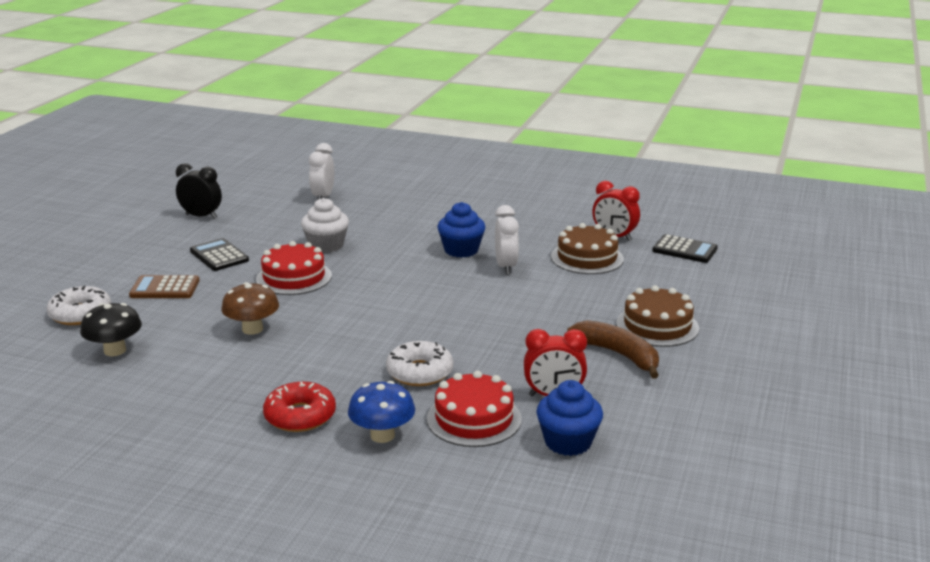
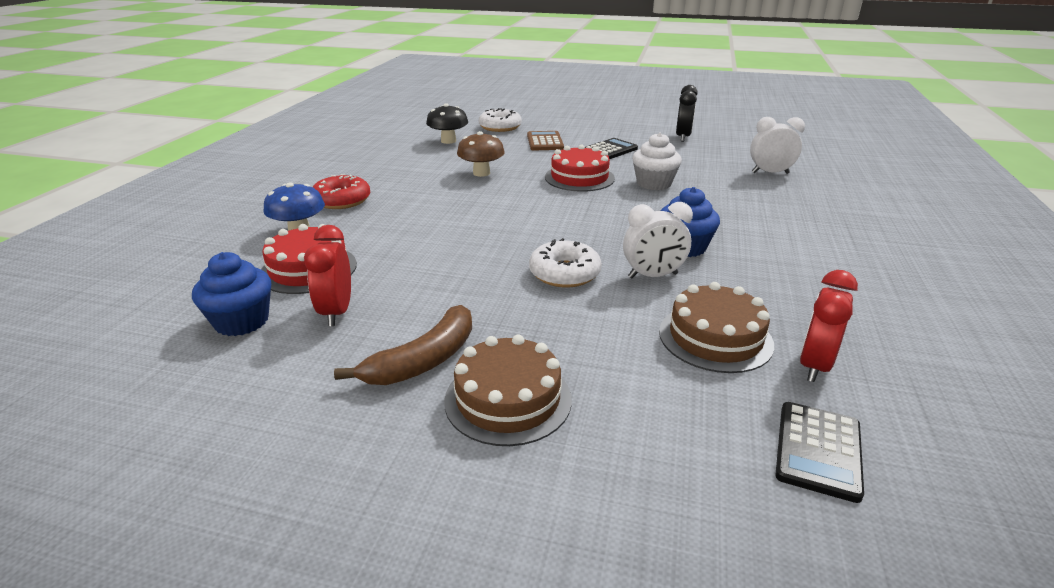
camera: 85 degrees right, 5 degrees up
(419, 372) = (400, 240): white donut -> white donut (564, 273)

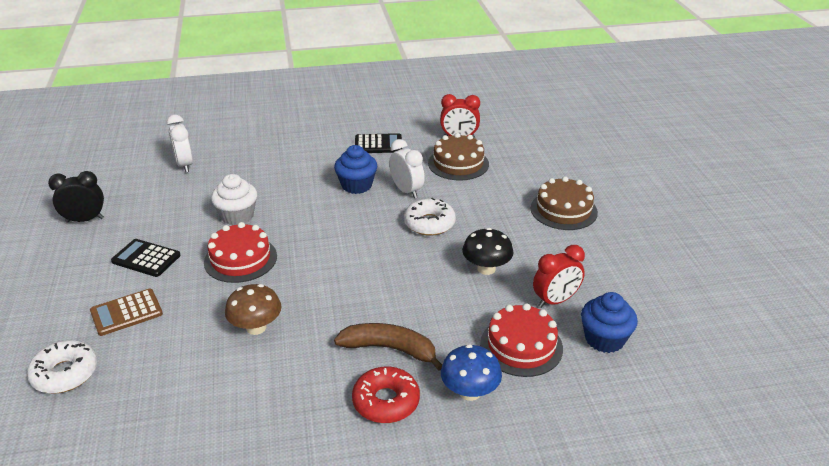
camera: 115 degrees left, 5 degrees up
(424, 360) = (563, 245): brown banana -> brown banana (390, 349)
(448, 141) = (144, 402): black mushroom -> black mushroom (486, 269)
(818, 450) = (518, 135): black calculator -> black calculator (378, 144)

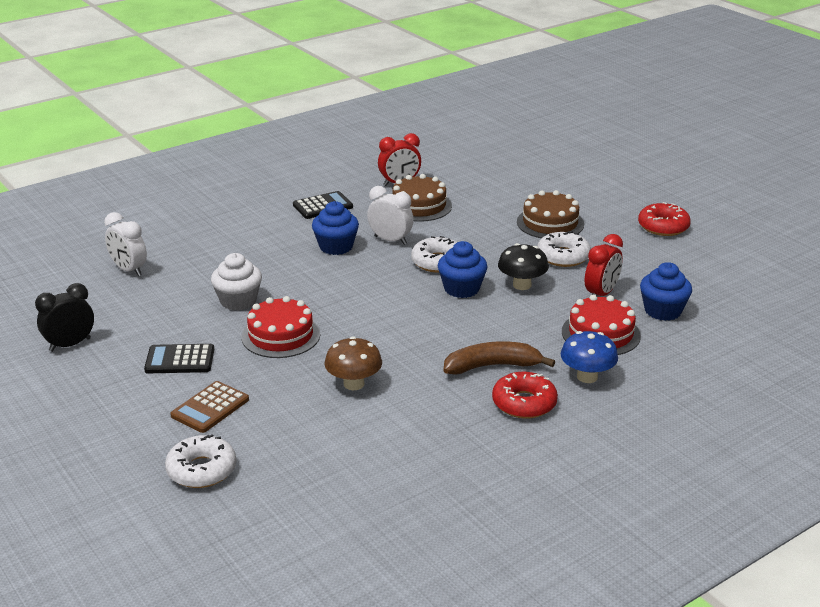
camera: 25 degrees left, 5 degrees down
(428, 257) = (461, 289): none -> blue cupcake
(549, 249) = (563, 256): none -> white donut
(674, 243) = (663, 227): none -> red donut

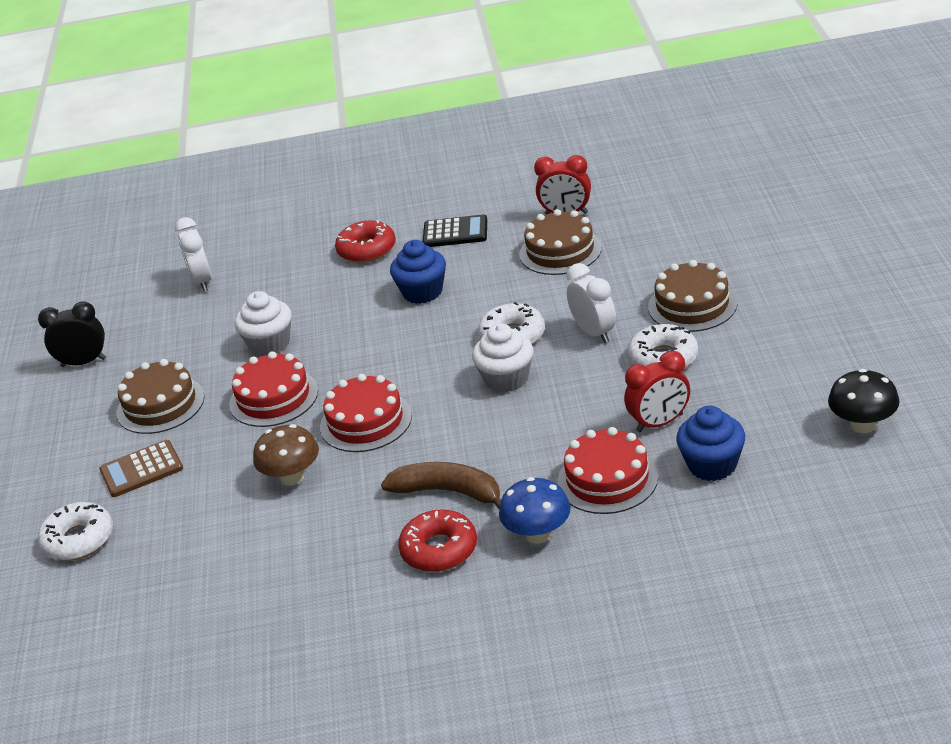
camera: 35 degrees right, 5 degrees up
(180, 360) = (160, 405): black calculator -> brown cake
(377, 336) = (366, 421): none -> red cake
(390, 240) = (487, 294): white clock -> white clock (594, 333)
(461, 289) = (506, 379): blue cupcake -> white cupcake
(522, 285) = (578, 389): black mushroom -> black mushroom (863, 425)
(663, 227) = (832, 339): red donut -> red donut (367, 250)

